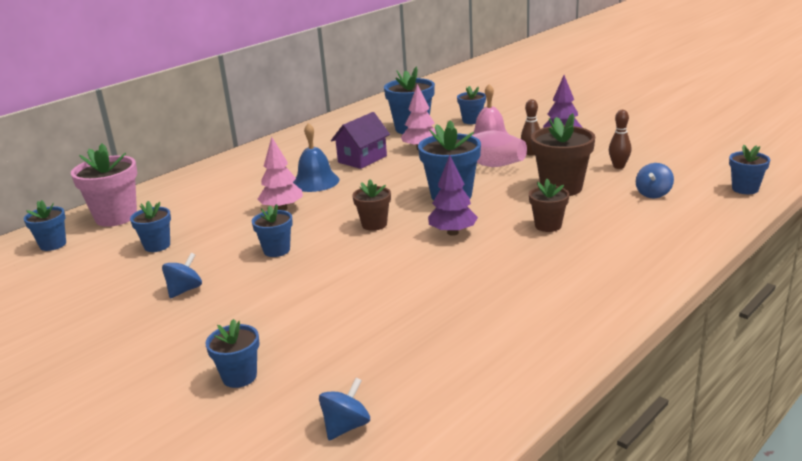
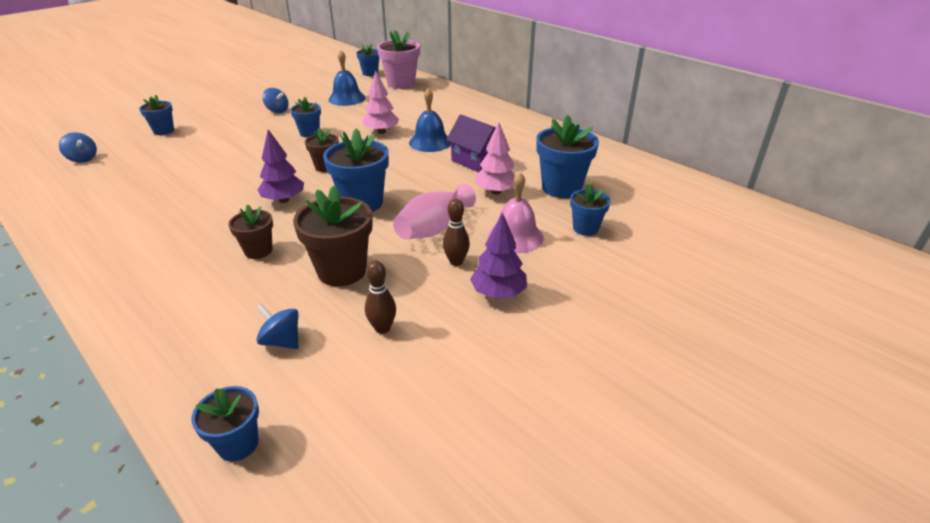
camera: 90 degrees right, 10 degrees up
(157, 246) = (347, 98): blue flower pot -> blue bell

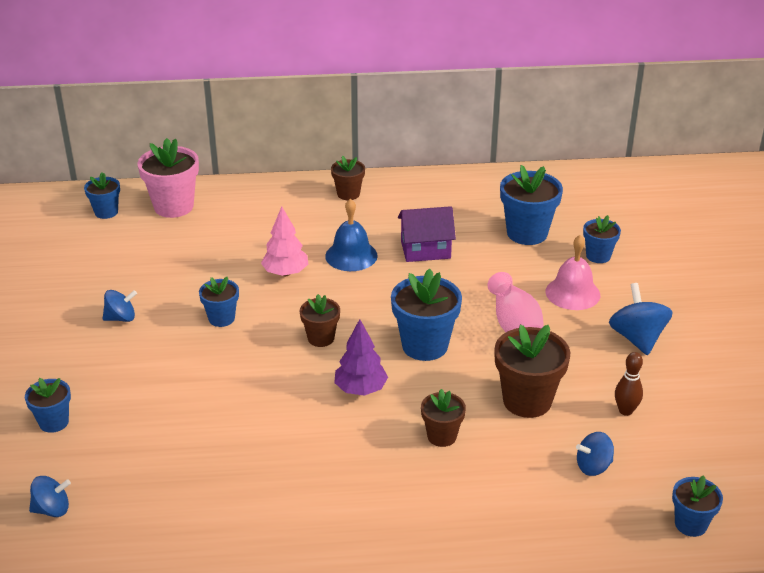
camera: 50 degrees left, 0 degrees up
(347, 98) = (160, 258): blue bell -> none
(456, 262) = (576, 338): brown bowling pin -> none
(495, 117) = (348, 194): none -> brown flower pot
(496, 191) = (493, 267): pink tree -> none
(498, 293) = (637, 338): purple tree -> blue spinning top

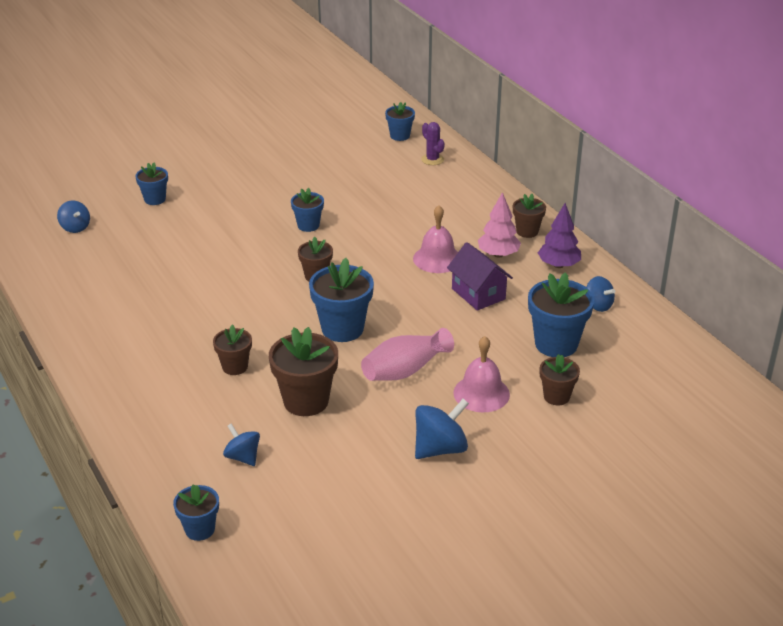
camera: 65 degrees right, 0 degrees up
(121, 318) = (279, 185): blue spinning top -> blue spinning top (598, 305)
(173, 206) = (432, 159): pink flower pot -> purple cactus
(285, 273) = (387, 235): pink tree -> pink tree (498, 254)
(351, 255) = (437, 259): blue bell -> pink bell
(360, 389) = (266, 312): purple tree -> purple tree (558, 265)
(598, 256) = (556, 396): blue flower pot -> brown flower pot
(625, 411) = (328, 462): brown bowling pin -> none

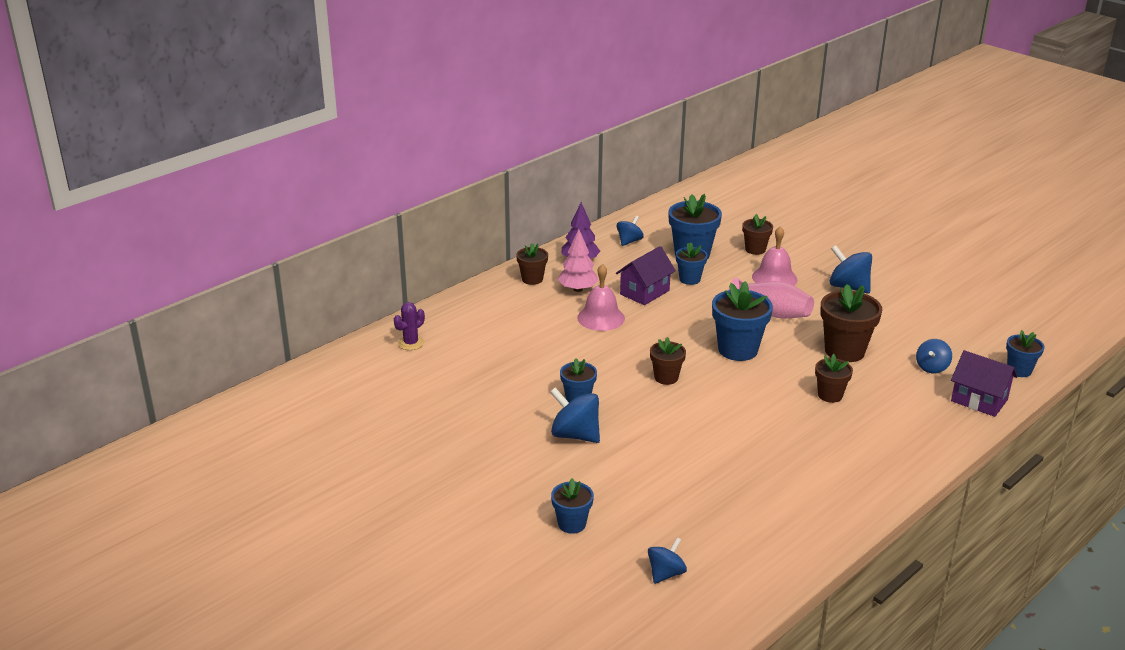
camera: 105 degrees left, 5 degrees down
(166, 470) = (979, 400): none -> purple house
(259, 216) = (575, 435): none -> blue spinning top
(400, 136) = (360, 371): blue flower pot -> blue flower pot (689, 279)

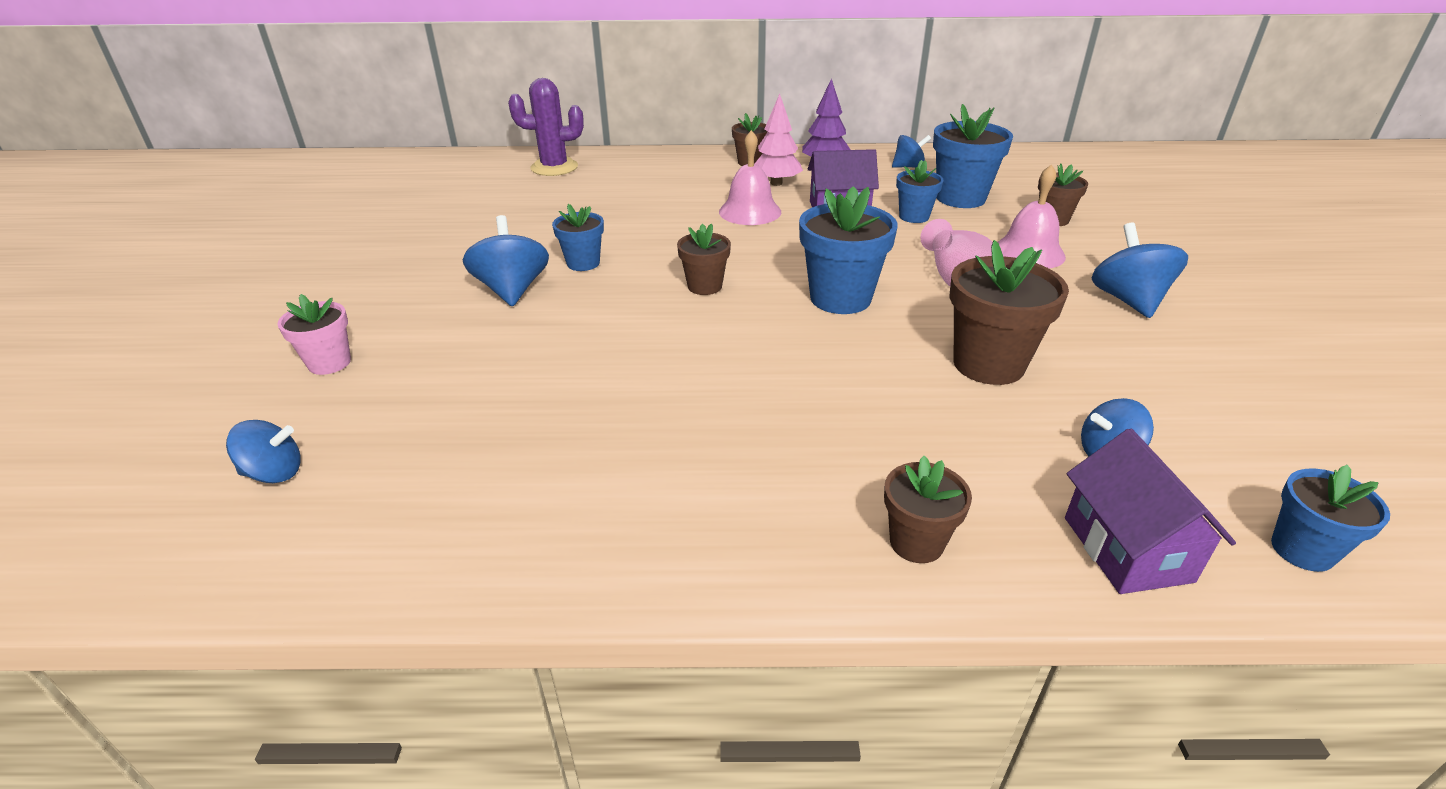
camera: 45 degrees right, 5 degrees up
(411, 343) = (554, 167): purple cactus -> purple cactus, size x1.61
(572, 524) = (329, 363): blue flower pot -> pink flower pot
(830, 395) = (868, 402): brown flower pot -> brown flower pot (916, 542)

